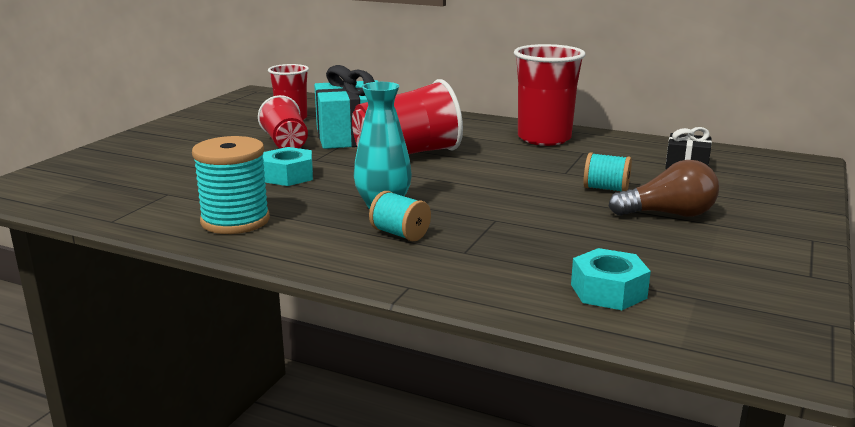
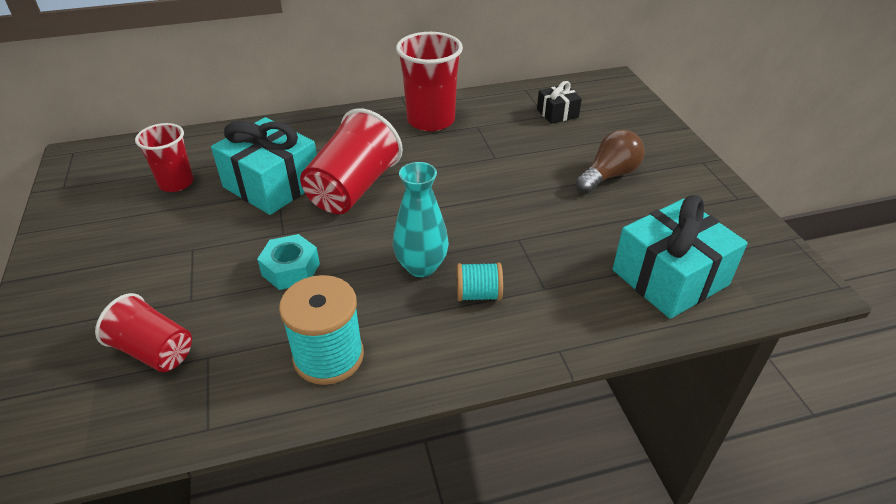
camera: 40 degrees left, 20 degrees up
(285, 143) = (222, 223): red cup -> red cup (154, 351)
(606, 189) = (542, 165): turquoise spool -> none
(608, 291) = (670, 277): turquoise nut -> turquoise gift

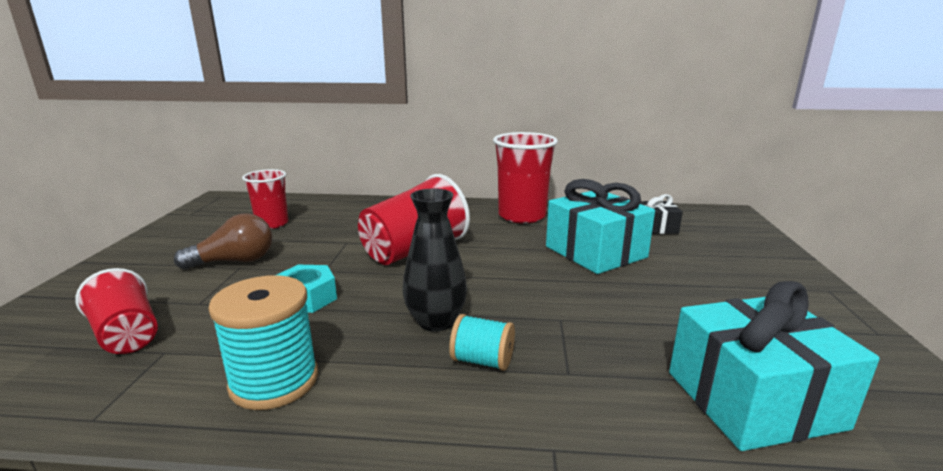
camera: 20 degrees right, 20 degrees down
(272, 185) = (346, 236): turquoise gift -> turquoise gift (595, 252)
(421, 266) = (435, 321): turquoise vase -> black vase
(609, 175) = (697, 283): brown light bulb -> brown light bulb (234, 261)

